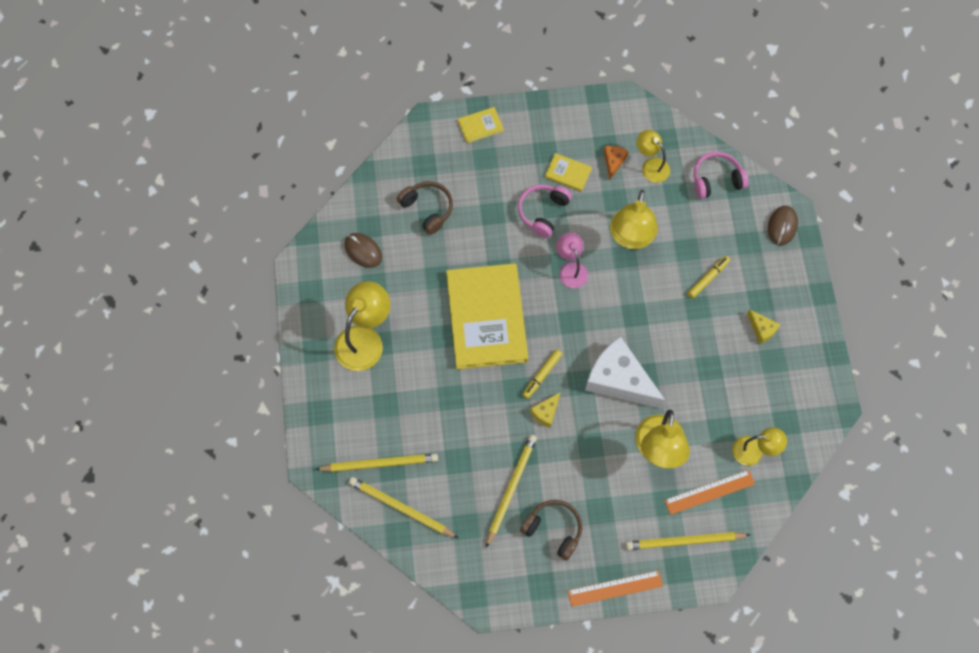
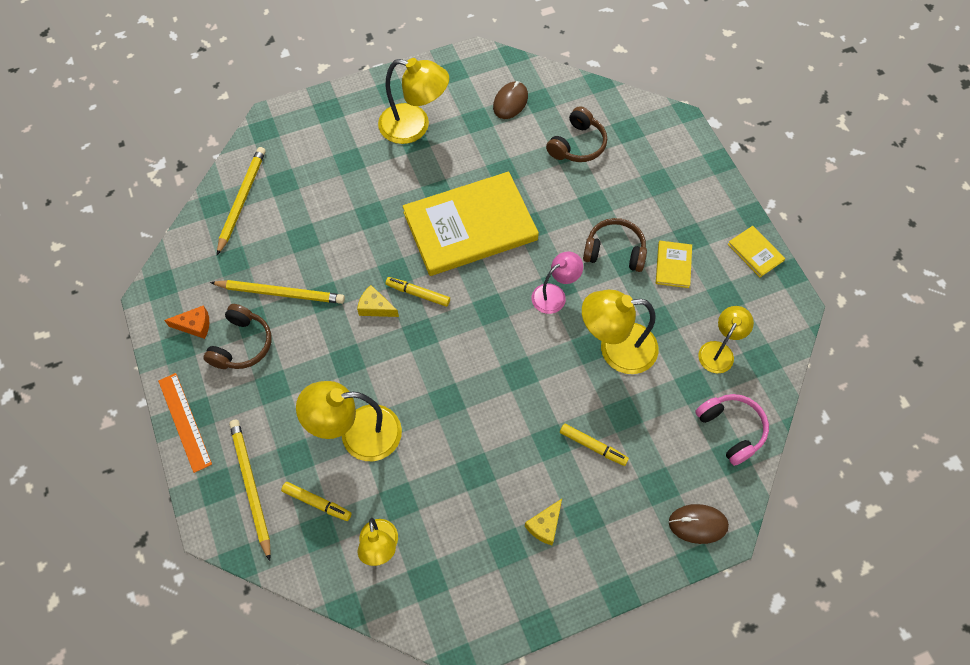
camera: 75 degrees right, 5 degrees down
(380, 463) = (285, 171): yellow pencil -> none
(480, 126) = (696, 168): yellow book -> yellow book (755, 252)
(543, 212) = (614, 251): pink headphones -> brown headphones
(613, 162) = (707, 309): orange cheese -> orange cheese (195, 325)
(619, 380) = (433, 374): white cheese -> none
(709, 492) = (317, 503): orange ruler -> yellow marker

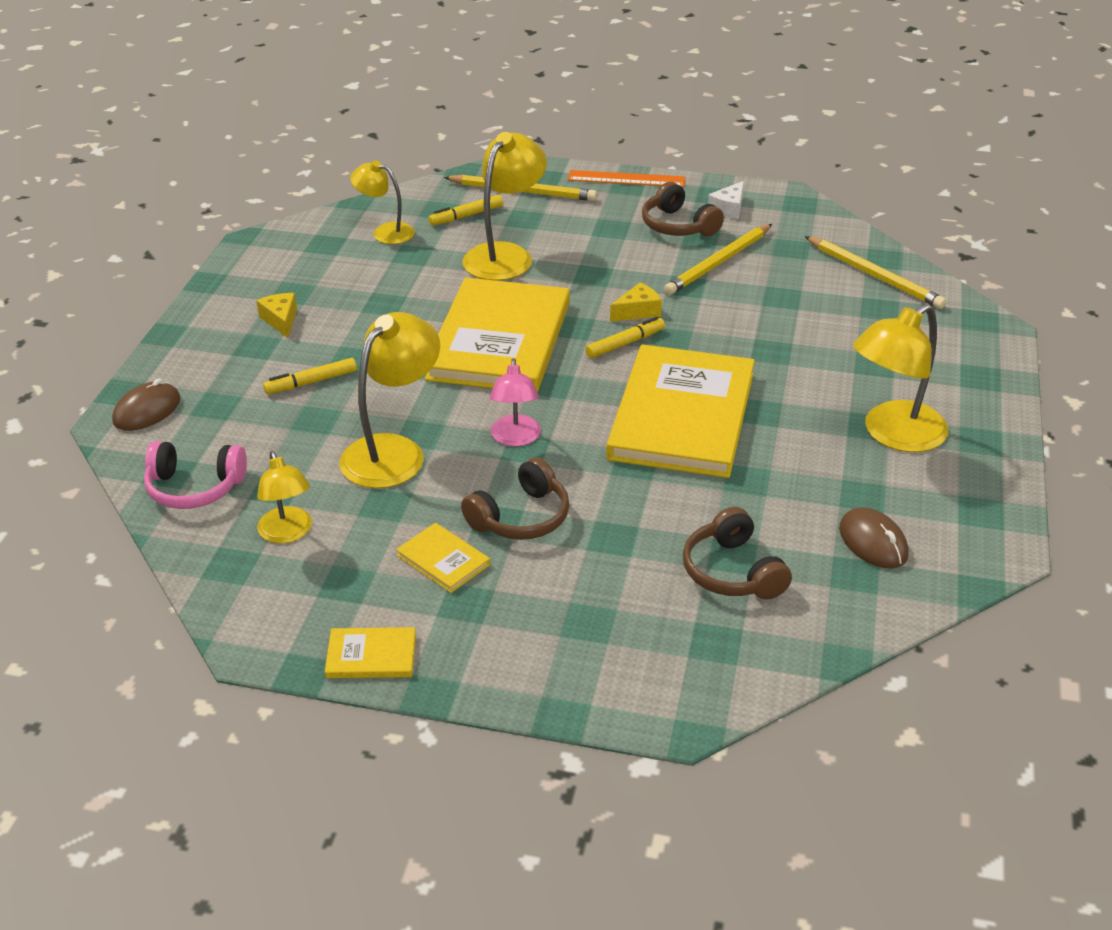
camera: 125 degrees right, 25 degrees down
(195, 325) = (729, 208): orange cheese -> white cheese
(466, 366) = (500, 340): none -> yellow book

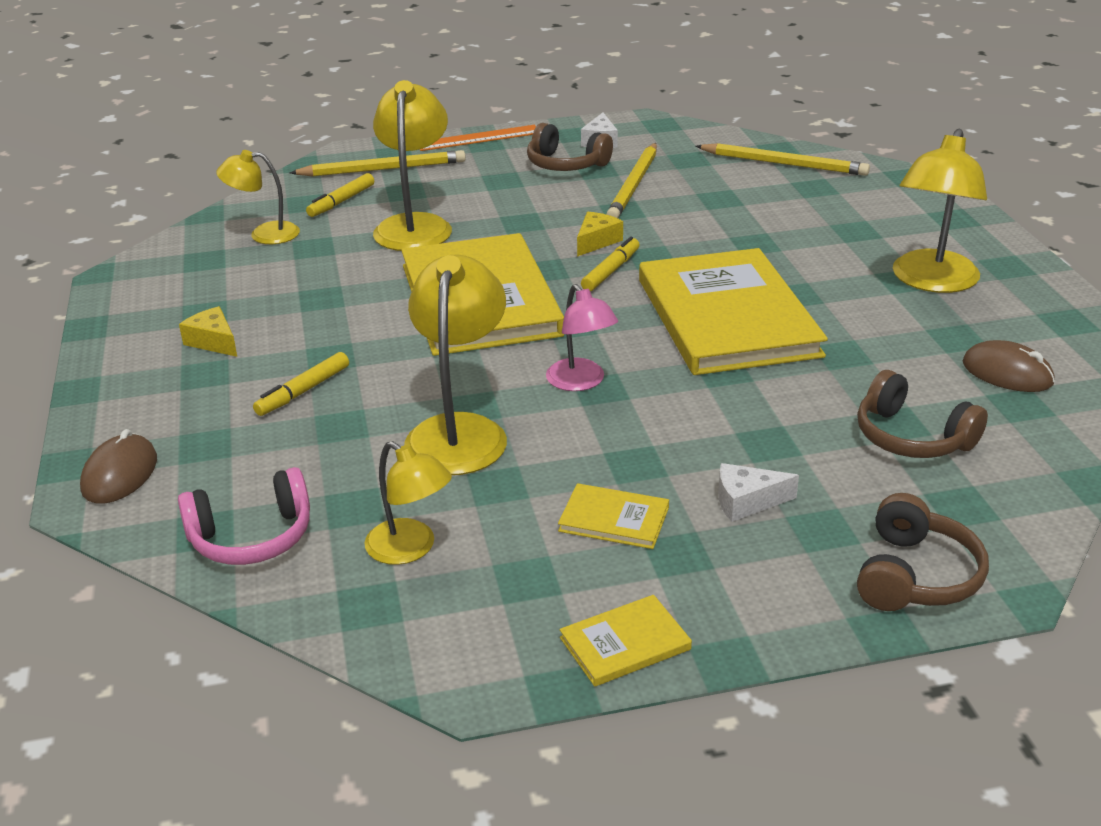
camera: 25 degrees left, 5 degrees down
(521, 517) = (657, 453): brown headphones -> brown headphones (915, 576)
(552, 580) = (746, 502): none -> white cheese

